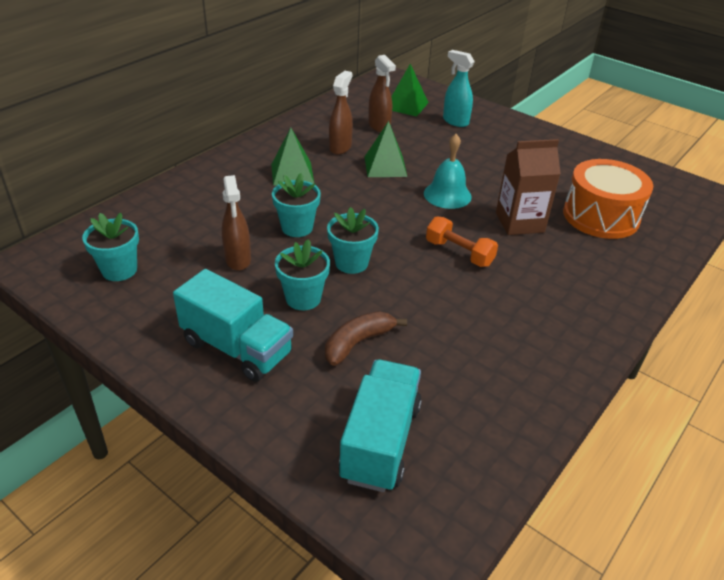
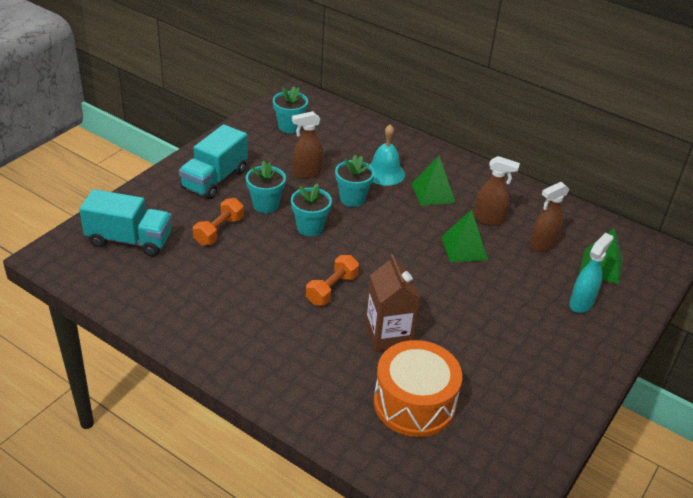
camera: 85 degrees right, 0 degrees up
(358, 343) = (219, 231): brown banana -> orange dumbbell
(447, 195) = (424, 287): turquoise bell -> turquoise bell (384, 173)

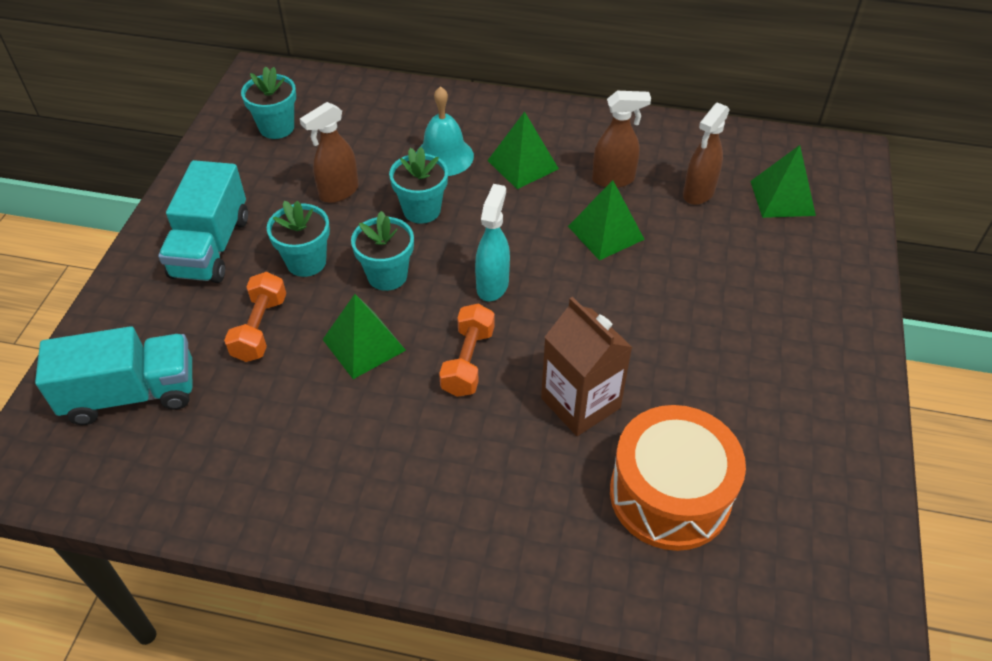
camera: 20 degrees left, 10 degrees up
(274, 259) = (364, 344): none -> green pyramid
(581, 303) = (789, 260): turquoise spray bottle -> turquoise spray bottle (492, 285)

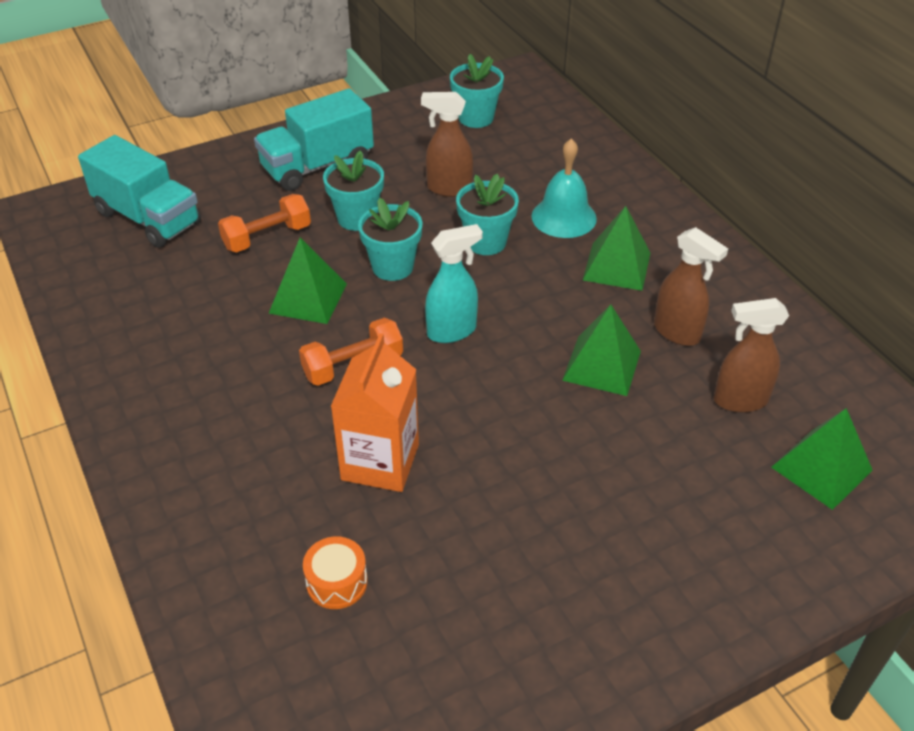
camera: 50 degrees right, 5 degrees down
(580, 403) = (380, 462): brown carton -> orange carton
(670, 494) = (337, 582): orange drum -> orange drum, size x0.45

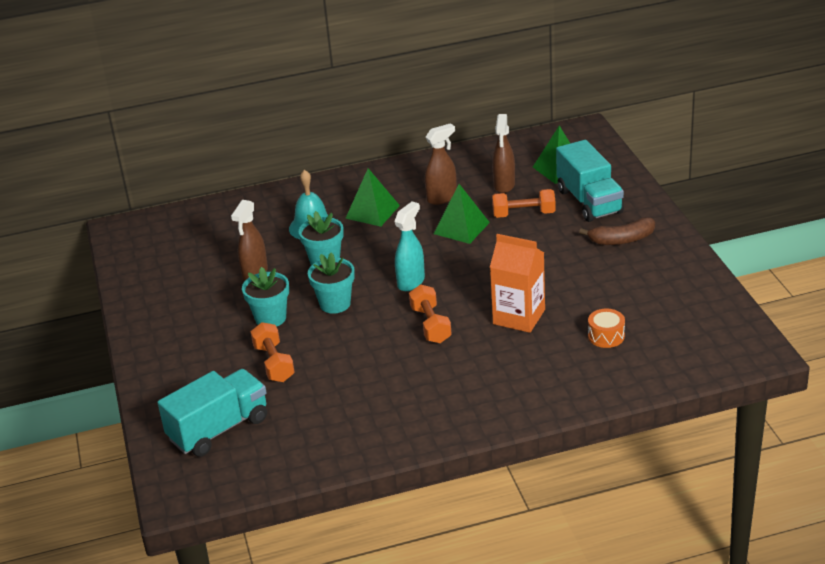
camera: 75 degrees left, 10 degrees down
(308, 298) = (354, 343): green pyramid -> none
(317, 166) = (191, 336): turquoise truck -> turquoise truck (589, 201)
(452, 331) = (411, 282): turquoise spray bottle -> turquoise spray bottle turned 45 degrees clockwise
(476, 118) = (169, 254): turquoise flower pot -> none
(623, 582) = (622, 240): none -> brown banana
(662, 435) = (524, 214): none -> orange dumbbell

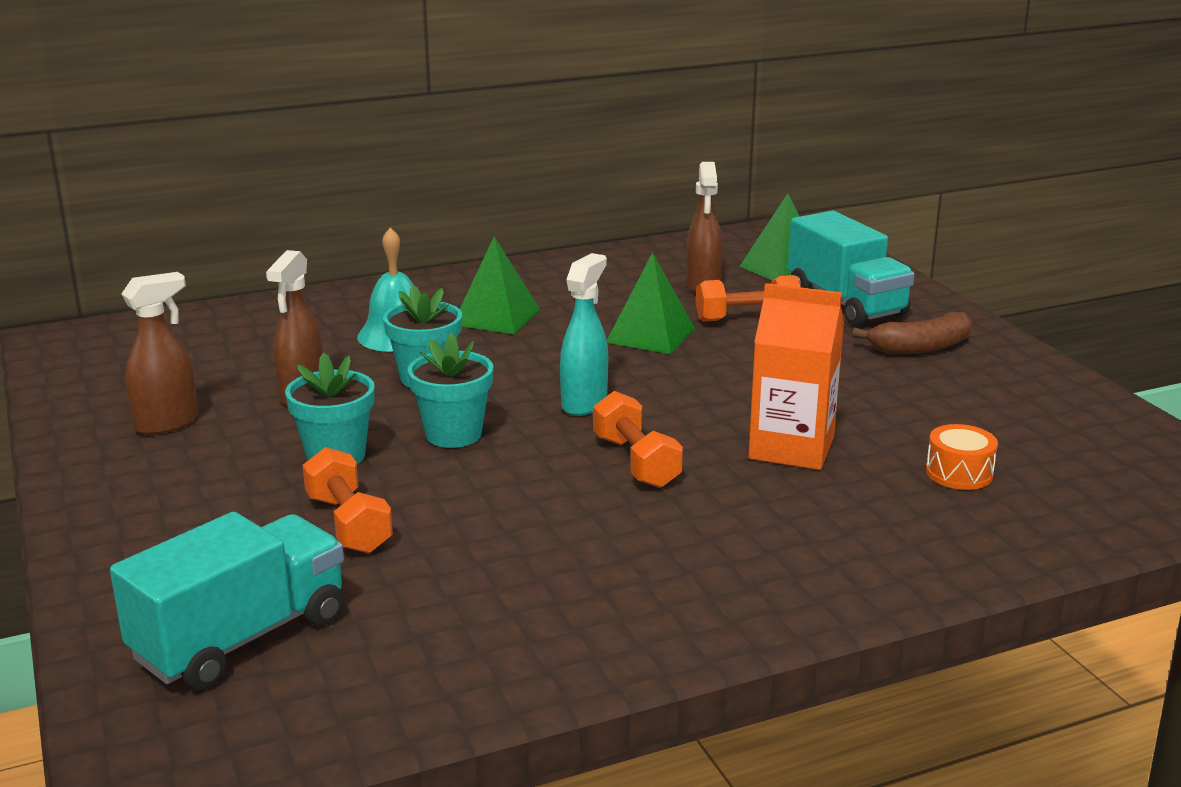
camera: 10 degrees left, 10 degrees down
(442, 198) = (607, 300): brown spray bottle -> brown spray bottle (167, 423)

